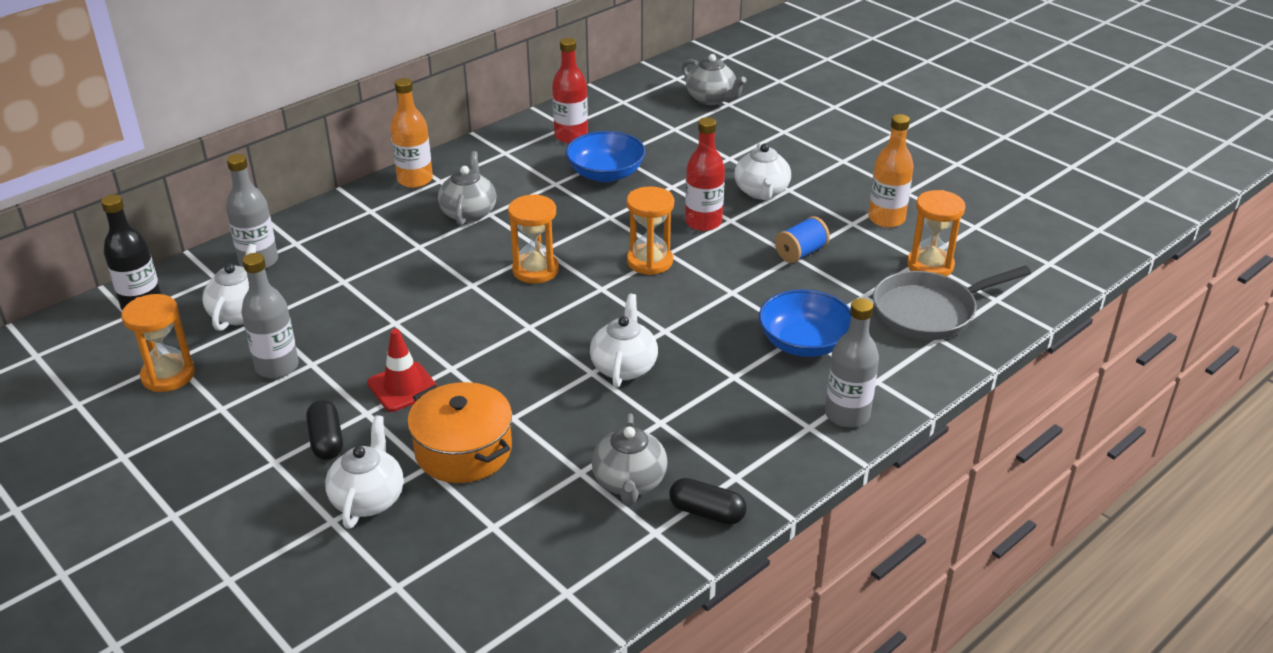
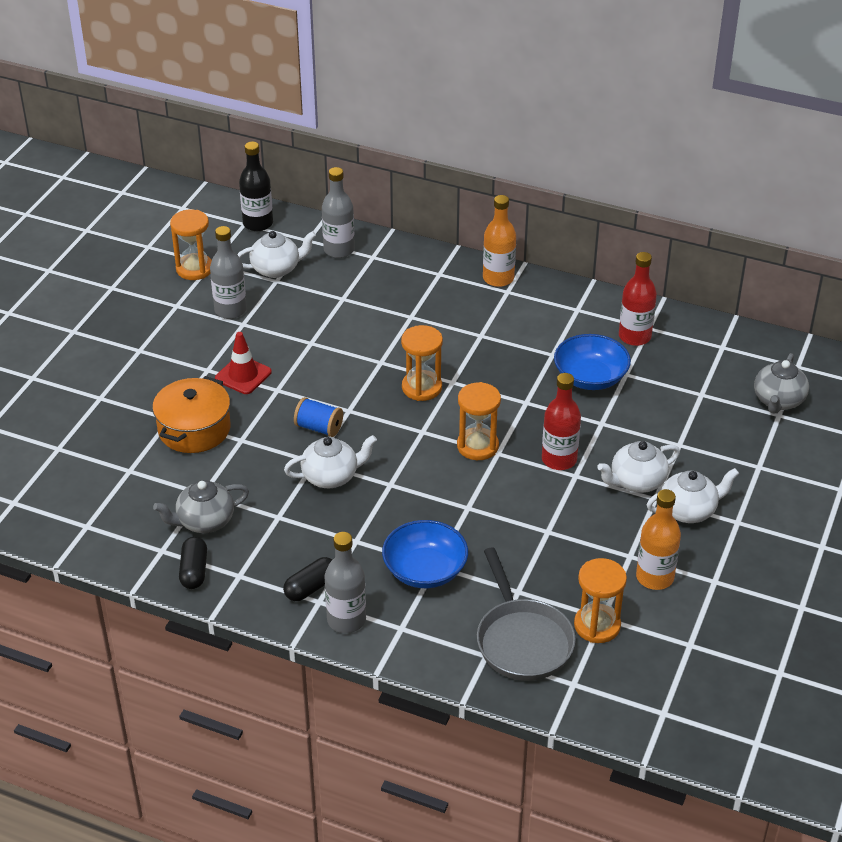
camera: 65 degrees right, 5 degrees up
(326, 441) = (170, 364): black capsule -> black capsule (311, 587)
(368, 499) = (126, 405): white teapot -> white teapot (688, 510)
(469, 213) = (473, 324): grey teapot -> none
(801, 253) = (556, 534): blue spool -> blue spool (319, 428)
(929, 312) = (522, 640): grey pan -> grey pan turned 150 degrees counterclockwise

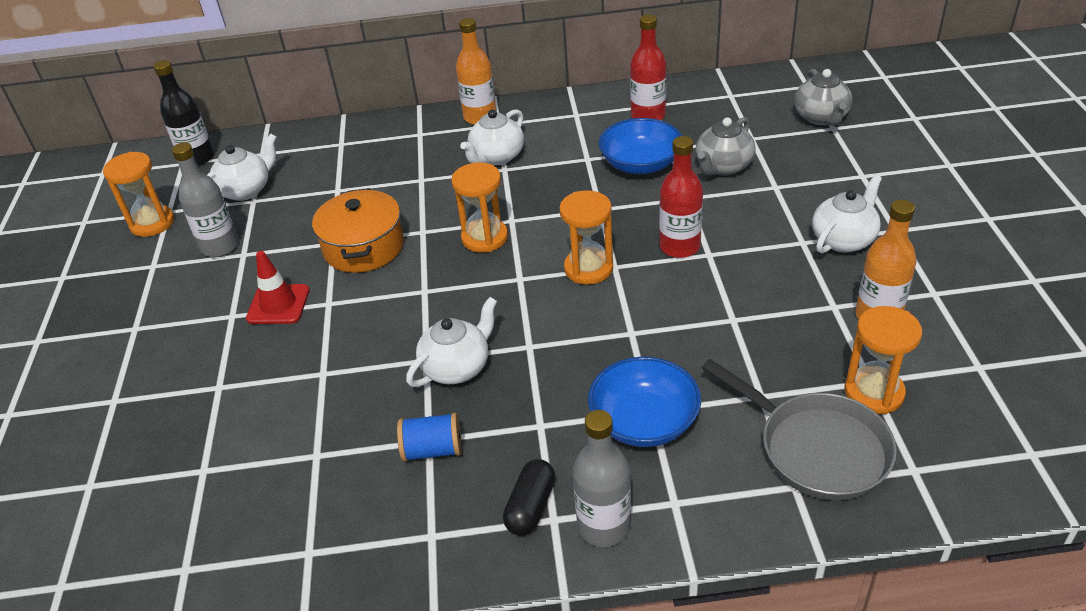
camera: 25 degrees left, 0 degrees up
(194, 429) = (257, 386): orange pot -> orange pot (363, 247)
(194, 571) = (369, 559): black capsule -> none
(204, 521) = (341, 488): grey teapot -> grey teapot (723, 167)
(319, 428) = (404, 322): blue spool -> blue spool (433, 450)
(339, 250) = (301, 150): grey bottle -> none
(637, 482) = (771, 235): white teapot -> white teapot (496, 157)

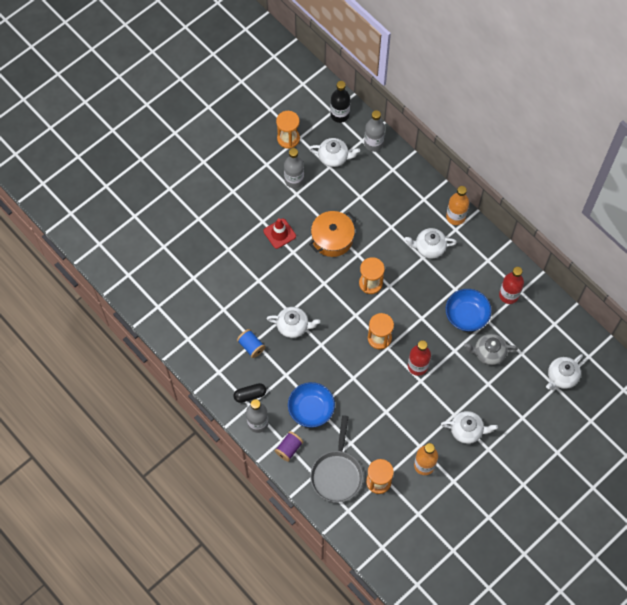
camera: 50 degrees right, 25 degrees up
(281, 145) = (373, 143): none -> grey bottle
(703, 501) = (289, 448): none -> purple spool
(821, 117) = (561, 377): grey teapot -> white teapot

